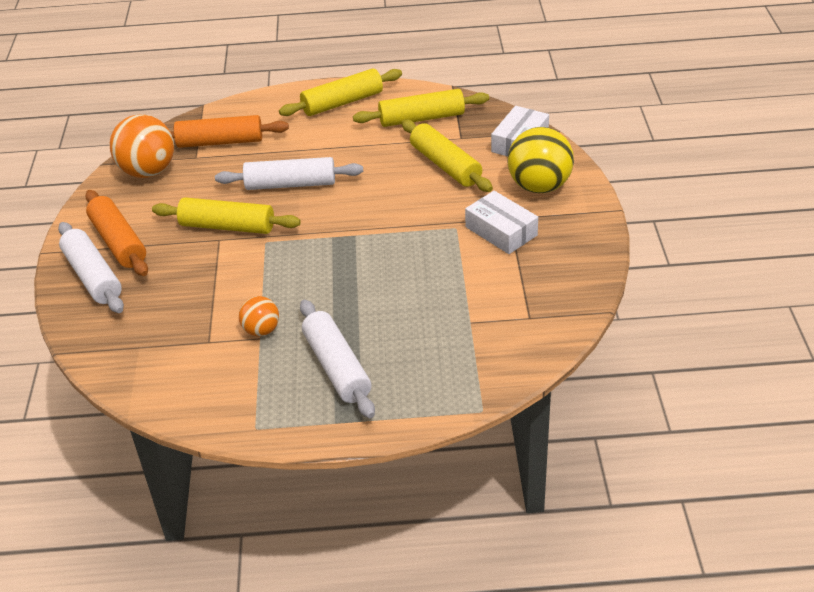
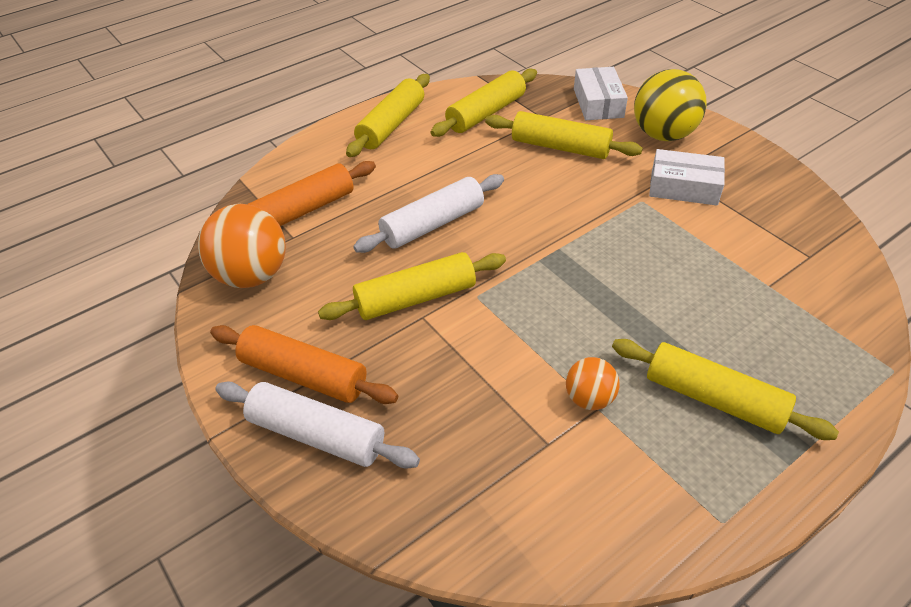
camera: 35 degrees left, 5 degrees up
(337, 367) = (714, 399): white rolling pin -> yellow rolling pin

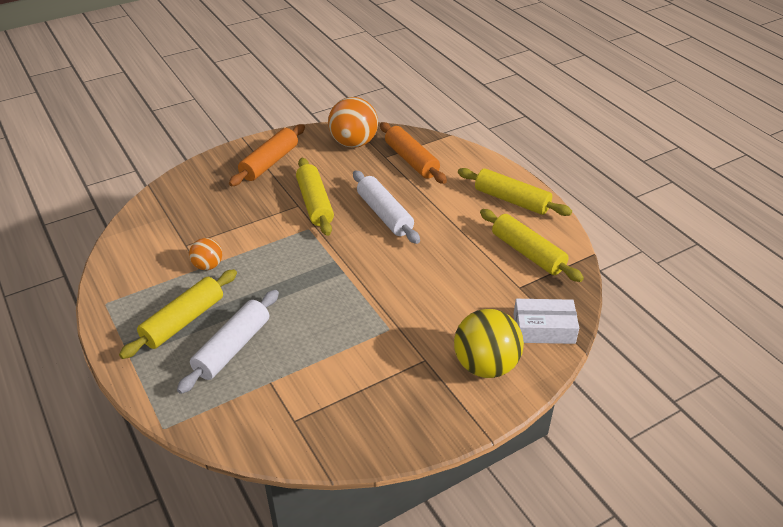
camera: 95 degrees right, 5 degrees down
(316, 434) = (229, 167): white rolling pin -> white rolling pin (232, 348)
(560, 147) = (471, 291): yellow rolling pin -> none
(684, 187) = (402, 360): white box -> none

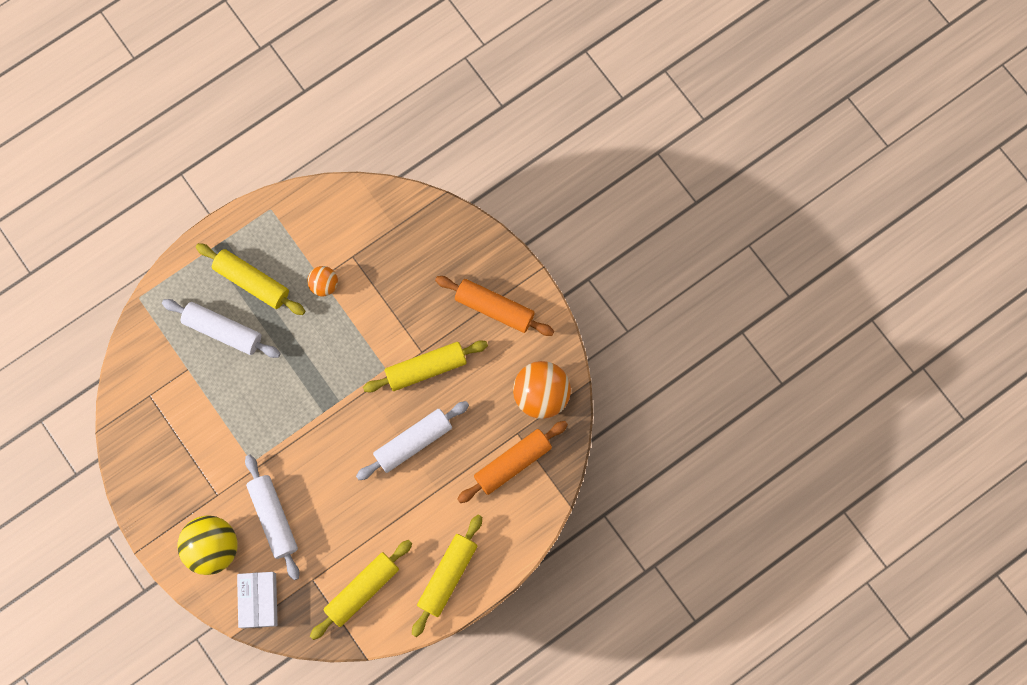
camera: 85 degrees right, 35 degrees up
(453, 313) = (273, 518): none -> white rolling pin

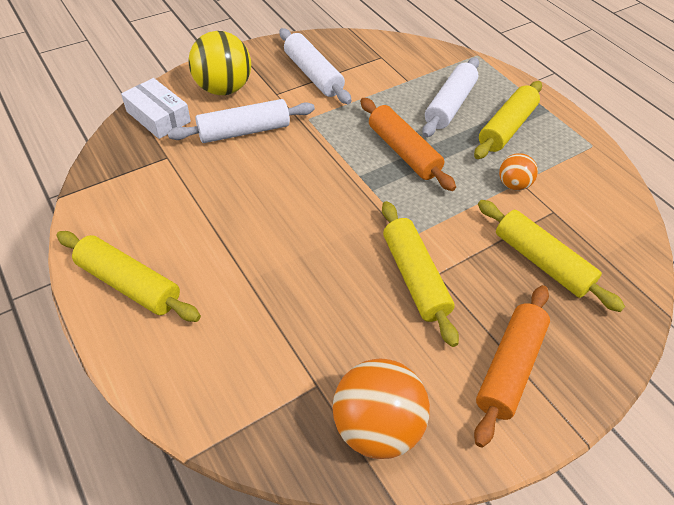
camera: 90 degrees right, 25 degrees down
(259, 600) = (158, 116): white box -> white box turned 45 degrees clockwise
(362, 590) = (141, 198): yellow rolling pin -> yellow rolling pin (541, 261)
(413, 442) = (315, 258): white rolling pin -> white rolling pin (313, 74)
(513, 463) = (271, 376): orange rolling pin -> orange rolling pin (403, 152)

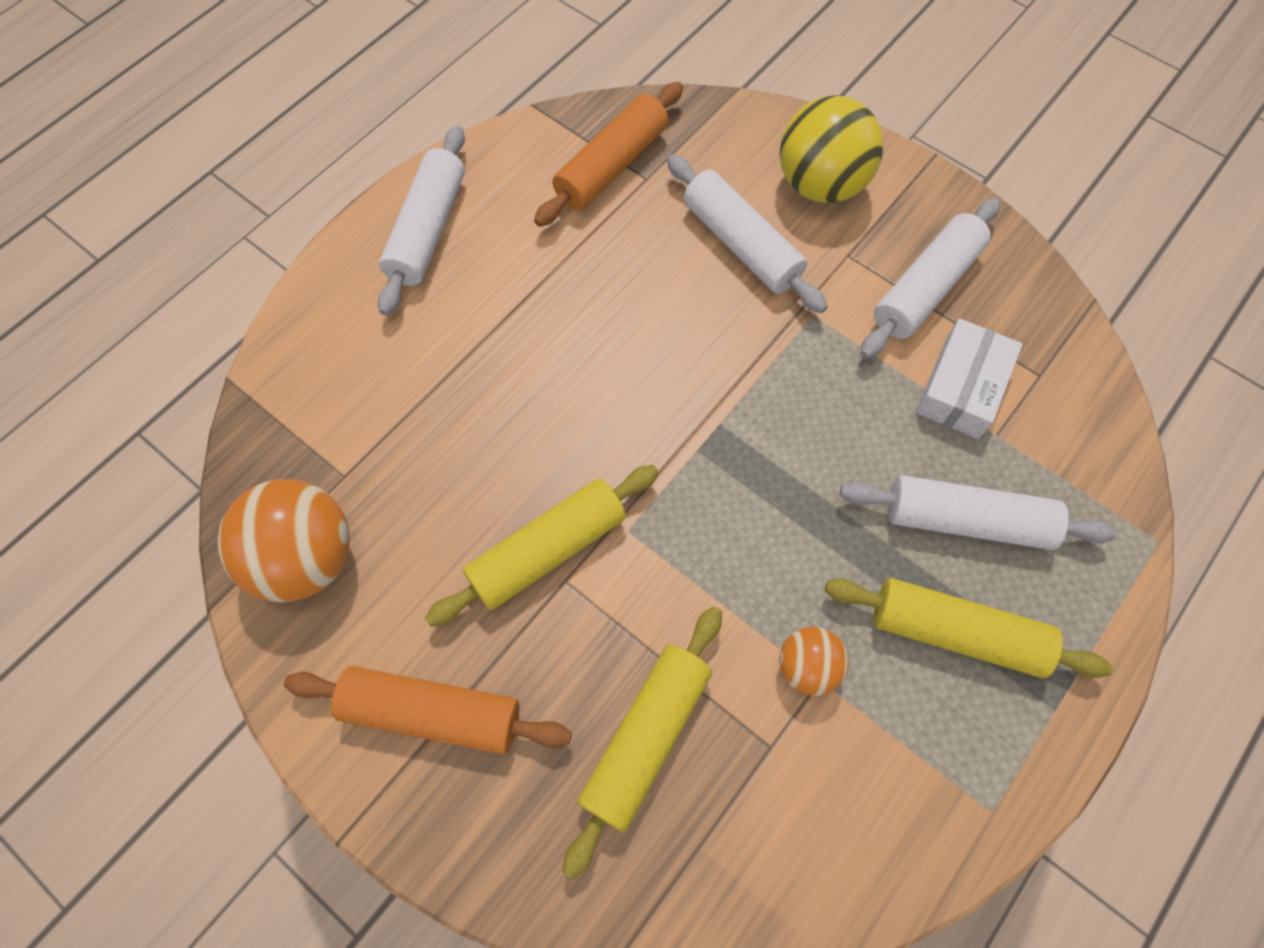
camera: 75 degrees right, 15 degrees up
(129, 284) = (428, 230): yellow rolling pin -> white rolling pin
(158, 116) = (719, 135): white box -> white box (962, 387)
(403, 152) = (804, 473): orange rolling pin -> orange rolling pin (611, 166)

